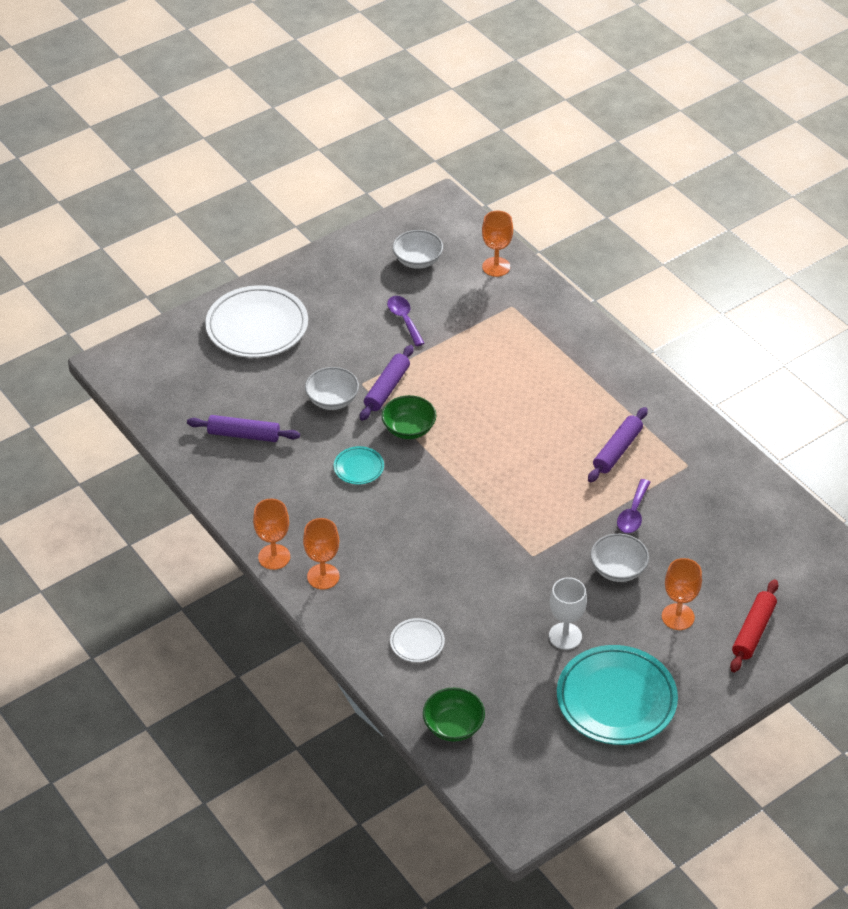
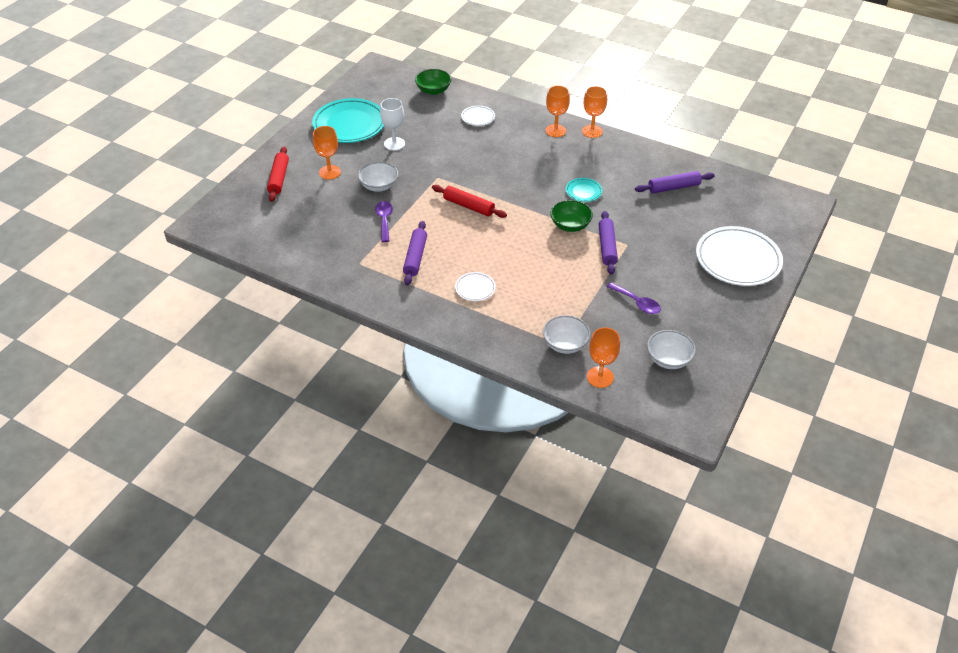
camera: 155 degrees right, 0 degrees up
(332, 400) = (637, 227): white bowl -> white bowl (565, 344)
(516, 497) = (468, 206): none -> red rolling pin
(567, 391) = (475, 288): none -> white plate

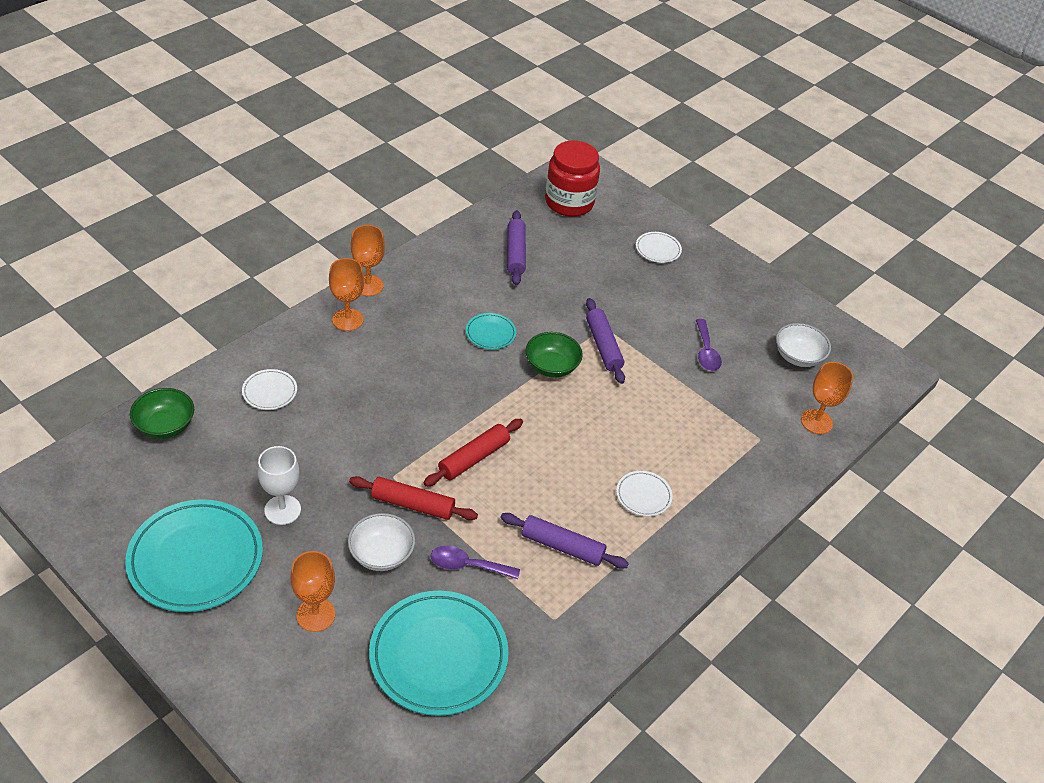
camera: 80 degrees left, 0 degrees up
(279, 178) = (298, 695): red rolling pin -> red rolling pin (413, 504)
(318, 222) = (438, 656): none -> turquoise plate
(565, 344) = (760, 436): white bowl -> none
(607, 247) = (603, 346): purple rolling pin -> purple rolling pin turned 60 degrees clockwise
(637, 303) = (706, 352): purple spoon -> purple spoon turned 120 degrees clockwise
(737, 260) = (658, 249): white plate -> white plate, size x0.46
(754, 203) = (569, 202): none -> red jar

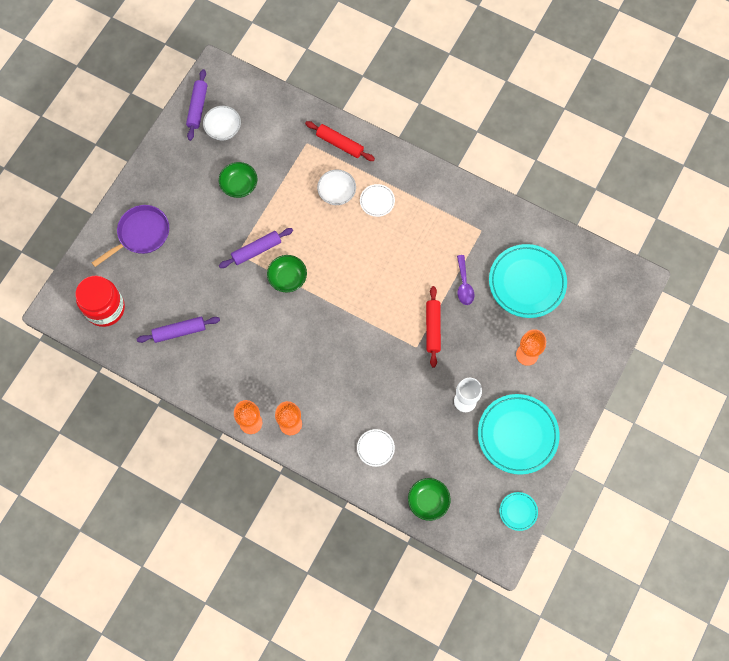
camera: 100 degrees left, 25 degrees up
(381, 554) = (474, 334): white bowl -> white bowl (337, 193)
(474, 458) = (384, 304): red rolling pin -> red rolling pin (340, 144)
(490, 333) = (270, 325): turquoise plate -> turquoise plate (518, 511)
(562, 546) = (431, 237): purple rolling pin -> purple rolling pin (197, 107)
(658, 249) = (141, 234): white plate -> purple pan
(706, 352) = (239, 185): purple spoon -> green bowl
(816, 422) = (280, 112): orange goblet -> none

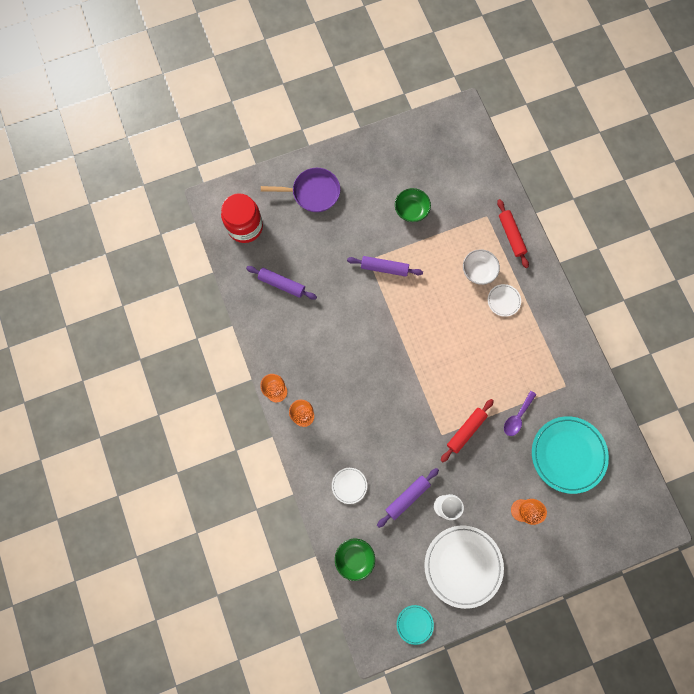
camera: 40 degrees right, 5 degrees up
(197, 107) = (428, 129): purple rolling pin -> purple rolling pin (407, 497)
(223, 129) = (434, 159): white bowl -> none
(287, 278) = (390, 307): green bowl -> none
(517, 435) = (463, 565): turquoise plate -> white plate

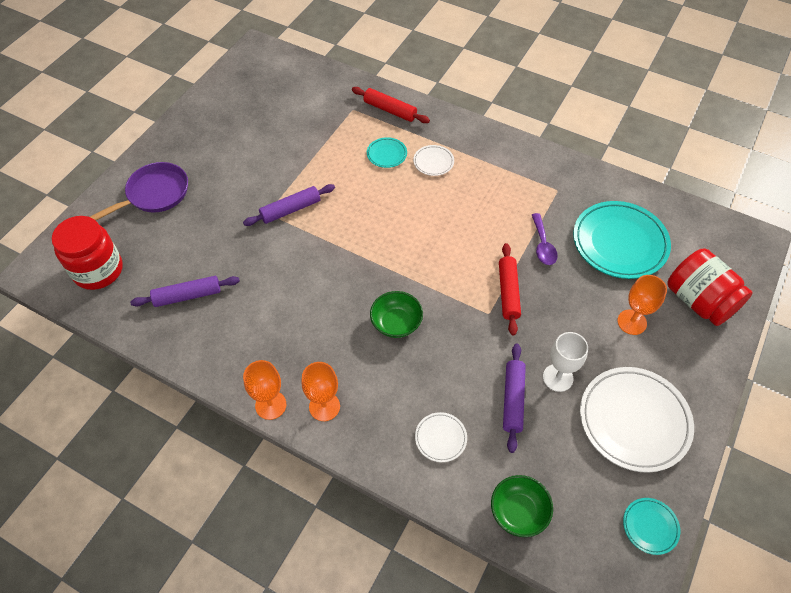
camera: 40 degrees left, 20 degrees down
(411, 210) = (274, 147): green bowl -> green bowl (396, 323)
(478, 271) = (386, 154): white bowl -> turquoise plate
(577, 532) = (699, 301): none -> red jar

